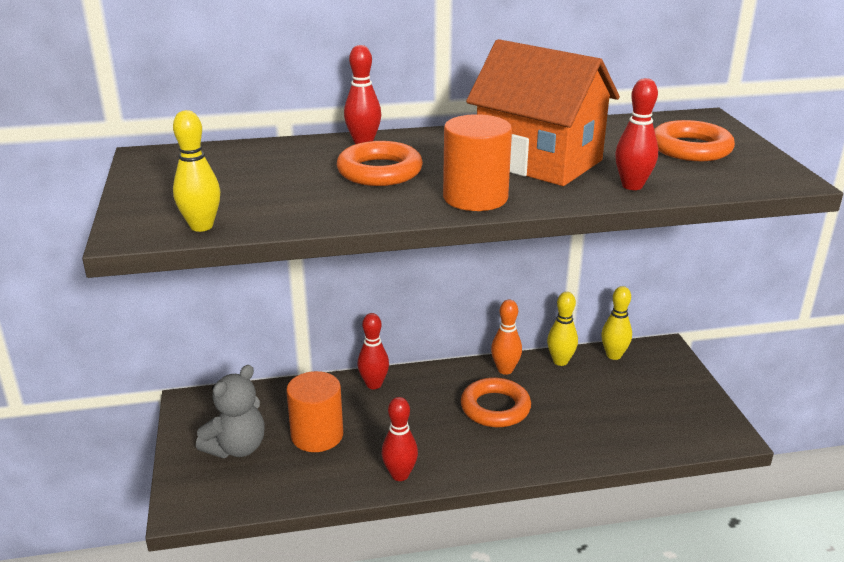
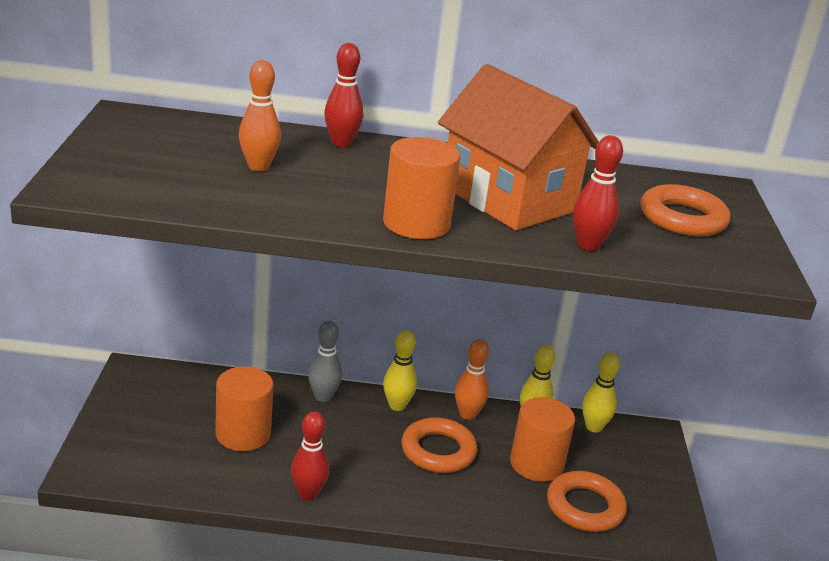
camera: 10 degrees right, 0 degrees up
(201, 226) = (133, 196): yellow bowling pin -> yellow bowling pin (397, 405)
(237, 448) = (159, 426): grey teddy bear -> none
(302, 177) = (258, 166): none -> orange bowling pin
(374, 384) = (323, 397): red bowling pin -> grey bowling pin
(379, 171) = (338, 176): orange ring -> orange ring (585, 507)
(582, 398) = (536, 464): none -> orange cylinder

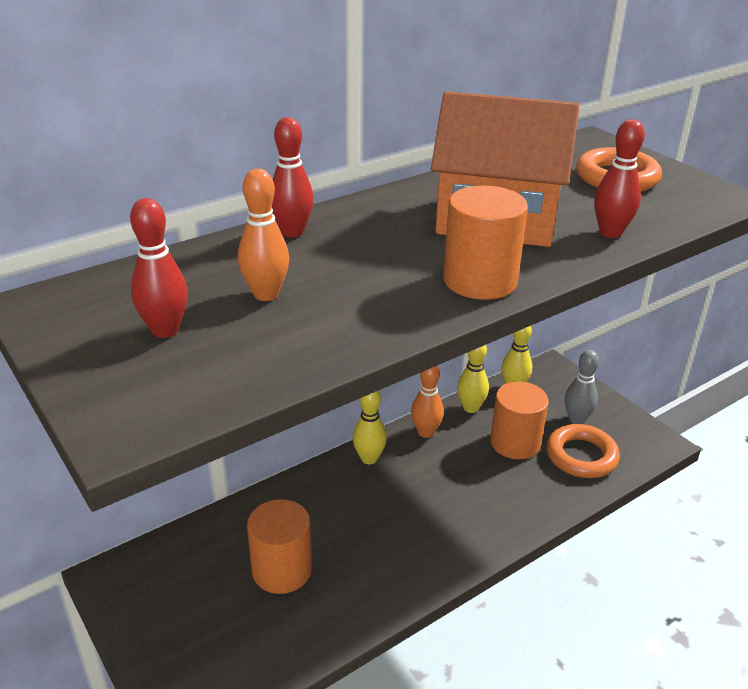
camera: 35 degrees left, 5 degrees up
(308, 494) = (397, 587): red bowling pin -> red bowling pin (165, 330)
(323, 397) = (305, 489): grey bowling pin -> grey bowling pin (576, 419)
(438, 451) = (442, 478): orange ring -> none

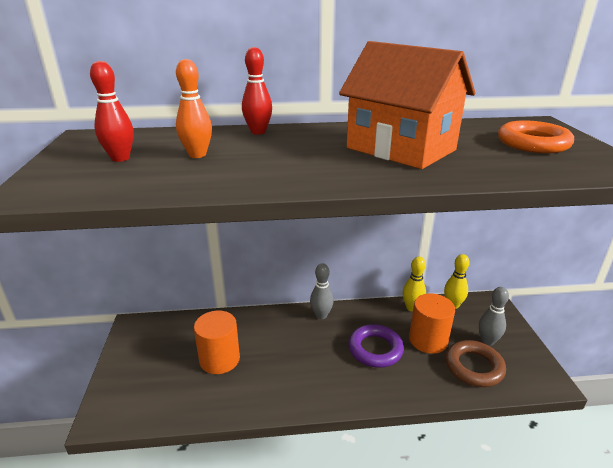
camera: 30 degrees right, 5 degrees down
(369, 458) = (321, 315): yellow bowling pin -> grey bowling pin
(425, 432) = (369, 312): orange bowling pin -> none
(465, 477) = (375, 349): none -> purple ring
(480, 281) = (341, 176): orange cylinder -> none
(581, 456) = (474, 367): orange ring -> brown ring
(610, 233) = (484, 171): red bowling pin -> none

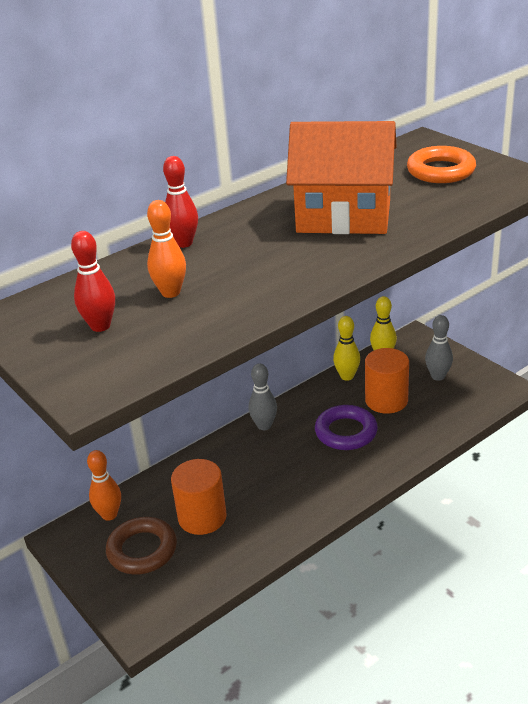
camera: 30 degrees left, 5 degrees up
(171, 326) = (109, 515): none -> orange bowling pin
(474, 367) = (442, 405): brown ring -> brown ring (142, 550)

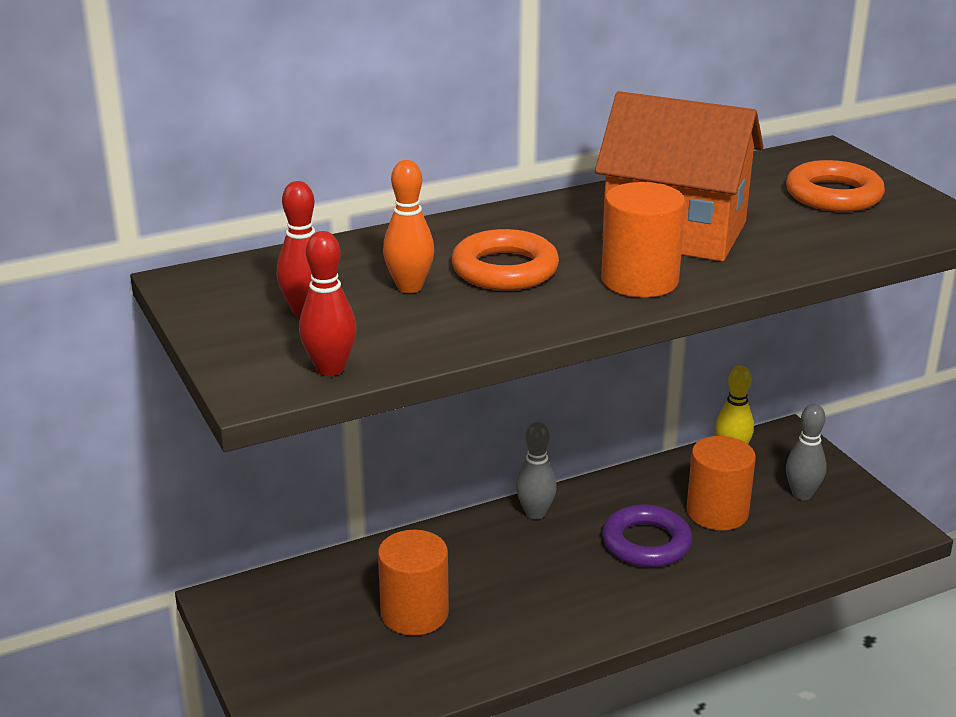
camera: 10 degrees right, 5 degrees down
(109, 515) = (293, 586): orange bowling pin -> none
(142, 550) = (322, 638): brown ring -> none
(184, 243) = (449, 231): red bowling pin -> red bowling pin (330, 369)
(235, 266) = (505, 269): none -> orange ring
(334, 258) = (639, 280): none -> orange cylinder
(347, 376) = (671, 471): yellow bowling pin -> none

